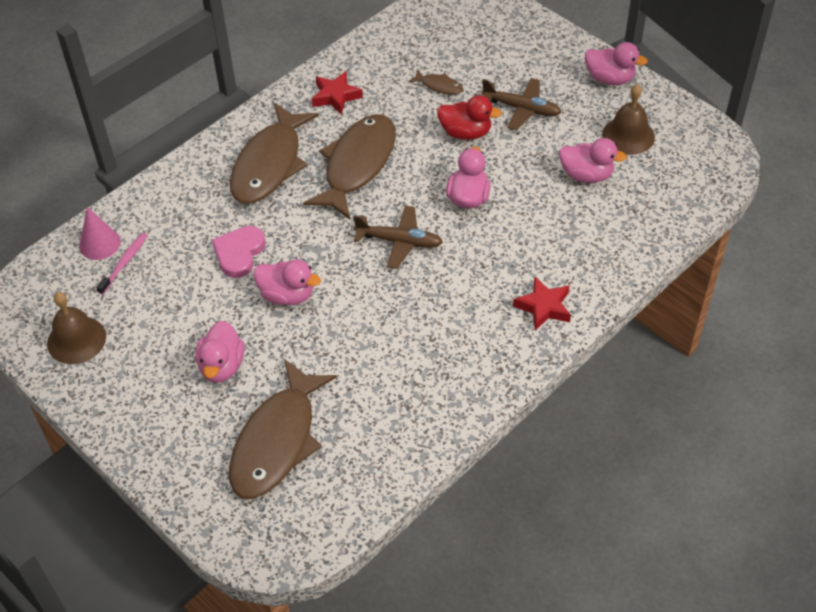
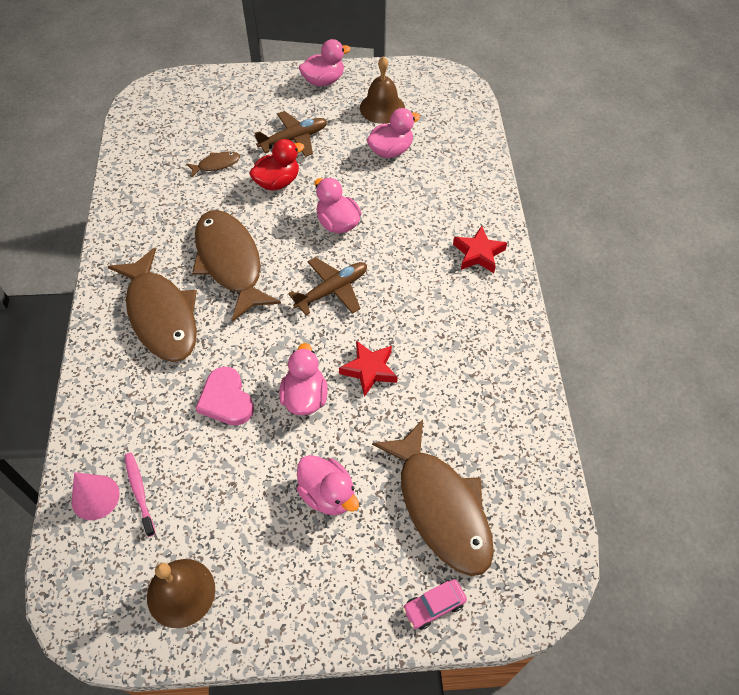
camera: 50 degrees left, 5 degrees up
(194, 490) = (434, 606): none -> pink car
(287, 295) = (305, 397): pink duck -> pink duck turned 60 degrees counterclockwise
(336, 96) = (147, 227): red star -> red star (369, 370)

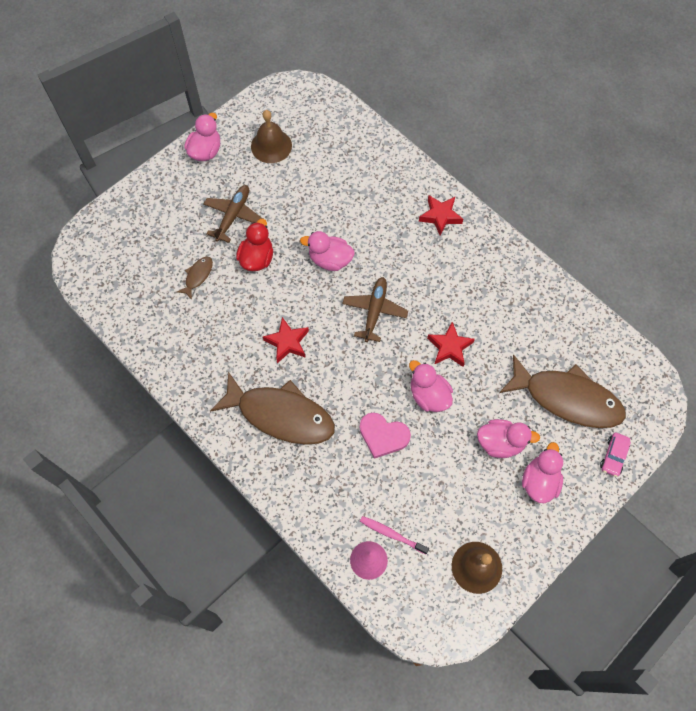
camera: 40 degrees left, 10 degrees up
(230, 262) = (287, 342): brown fish -> red star
(391, 151) = (311, 177): pink duck -> pink duck (539, 481)

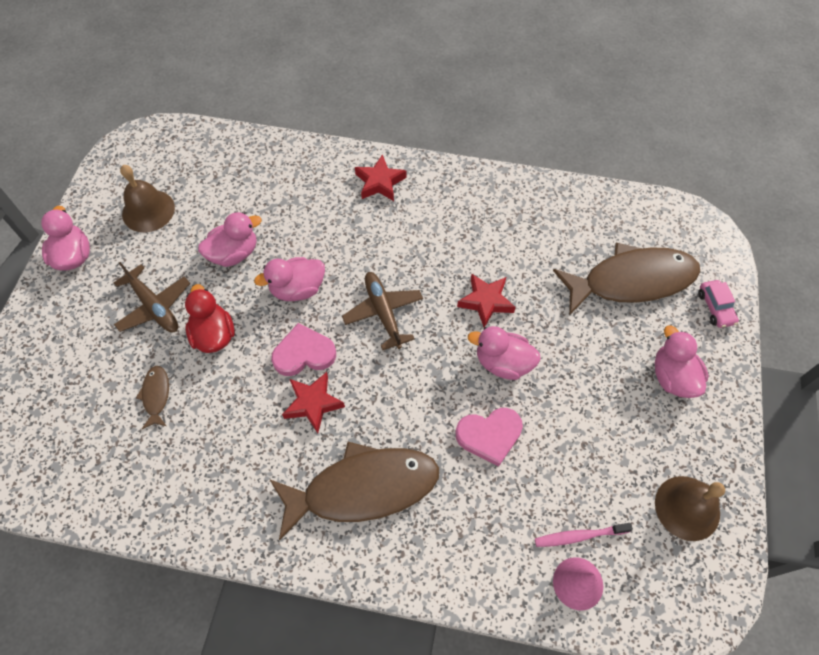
camera: 35 degrees left, 5 degrees down
(233, 216) = (154, 306): brown plane -> brown plane turned 150 degrees clockwise
(304, 306) = (304, 353): none -> pink heart
(500, 443) = (607, 364): pink duck -> pink duck (234, 253)

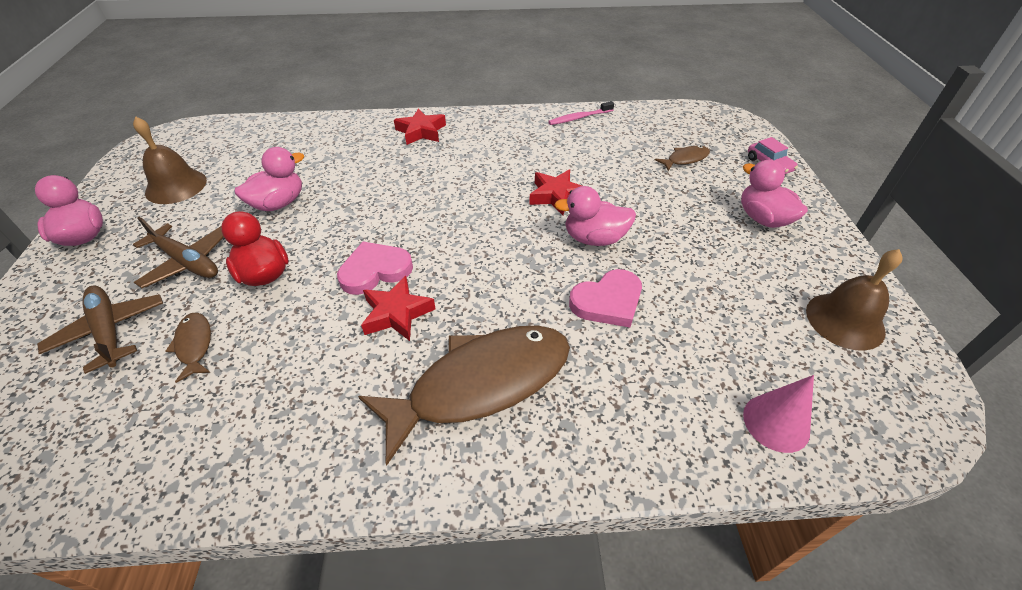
camera: 15 degrees left, 15 degrees down
(297, 289) = (355, 219): pink duck -> none
(383, 313) = (454, 222): brown plane -> brown plane (109, 331)
(579, 536) = (751, 373): pink toothbrush -> pink toothbrush (579, 118)
(631, 281) = (685, 159): brown fish -> brown fish, size x0.42

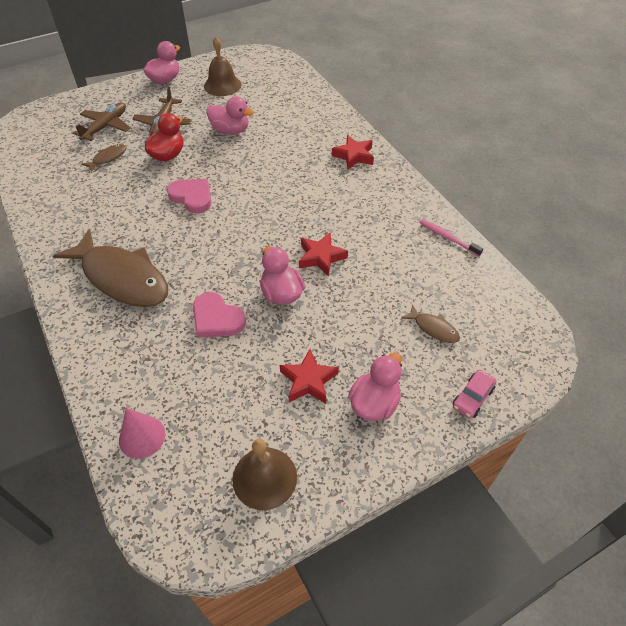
camera: 65 degrees right, 5 degrees up
(397, 313) = (161, 221): red star -> red star (308, 381)

